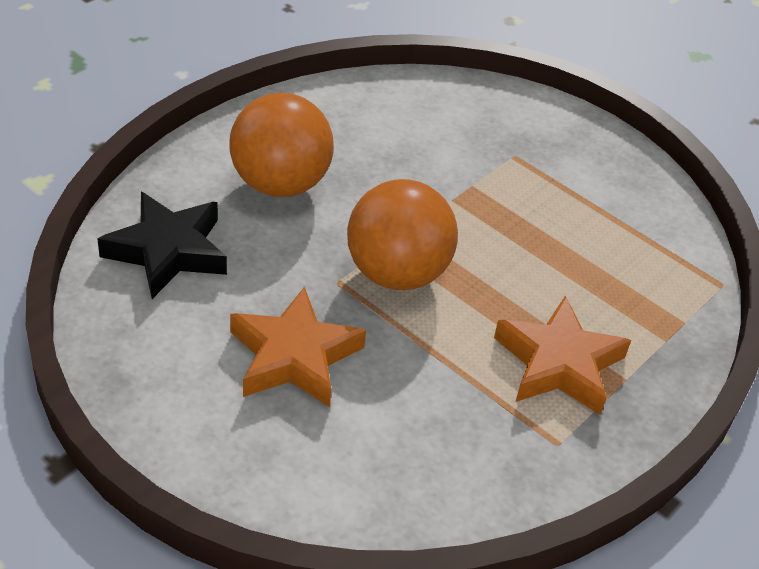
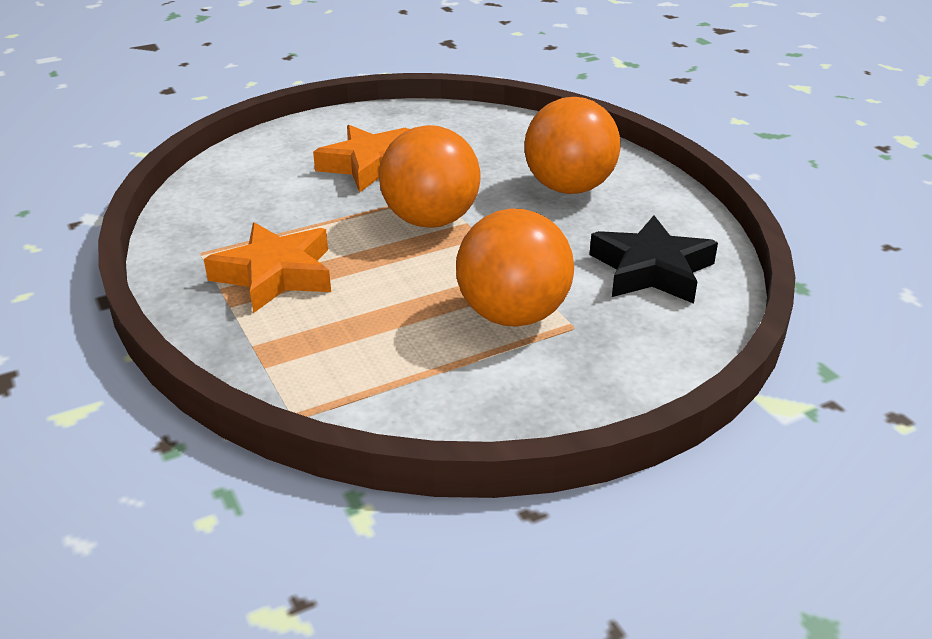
camera: 115 degrees right, 10 degrees down
(167, 251) = (505, 136): black star -> black star (651, 270)
(521, 190) = (513, 315): none -> orange ball

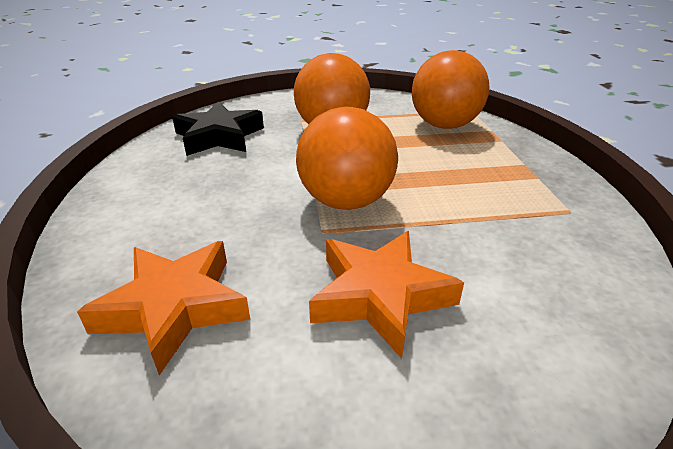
camera: 160 degrees left, 0 degrees up
(275, 275) = (493, 179): orange star -> orange star (174, 307)
(569, 188) = (188, 209): orange ball -> orange ball (444, 125)

